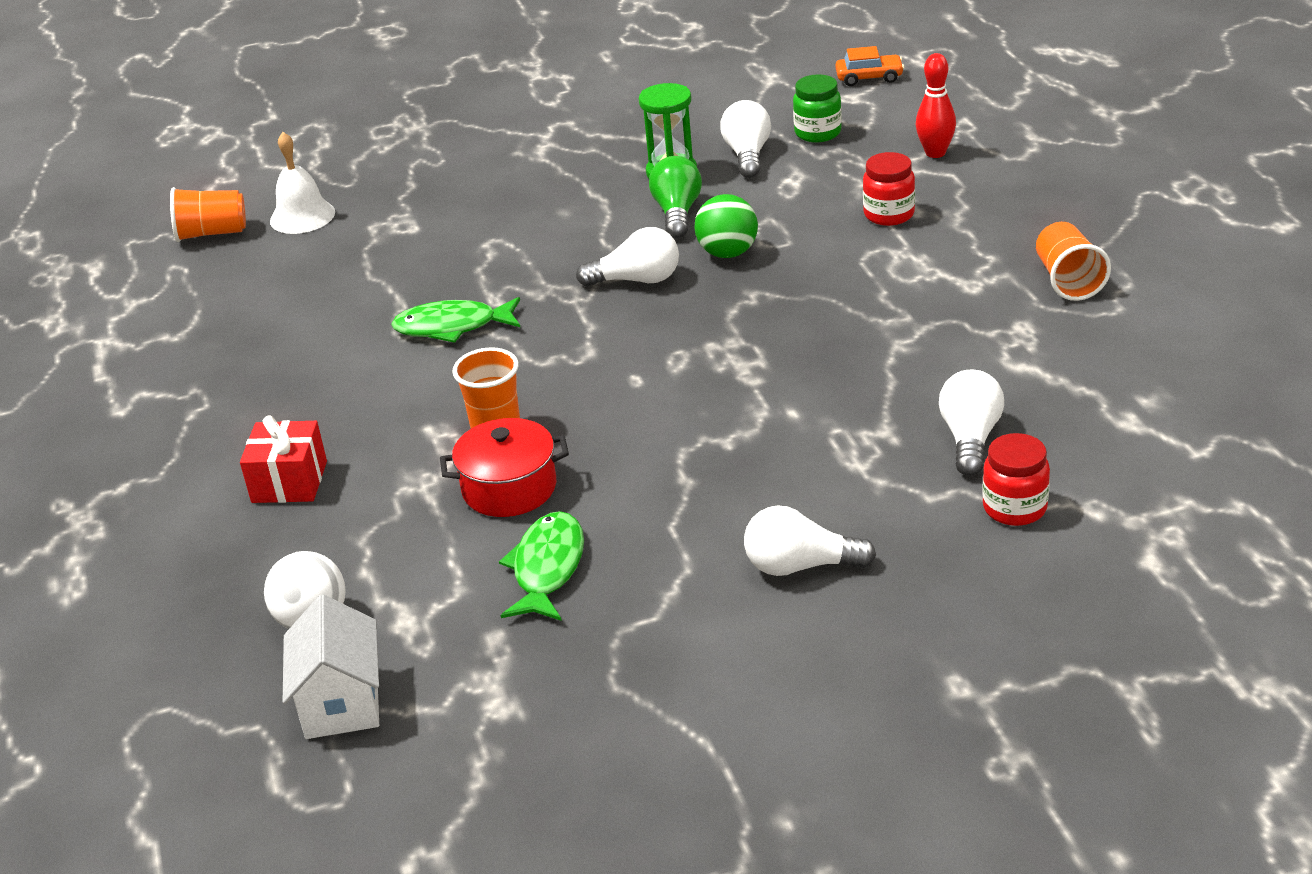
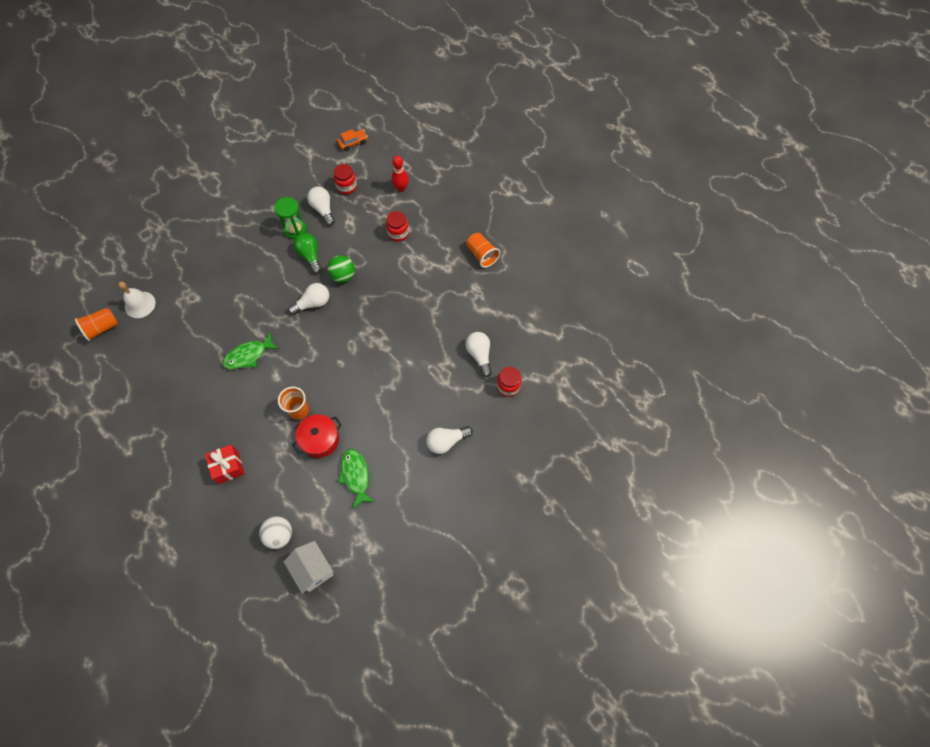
camera: 30 degrees left, 30 degrees up
(818, 133) = (347, 187): green jar -> red jar

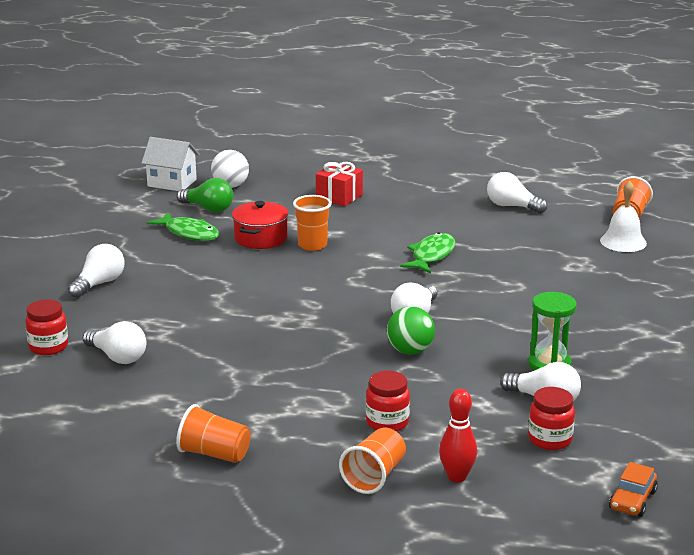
camera: 145 degrees right, 40 degrees down
(147, 383) = (512, 206): none -> white light bulb
(310, 256) = (486, 350): green light bulb -> green light bulb (208, 208)
(430, 206) = (374, 476): none -> orange cup

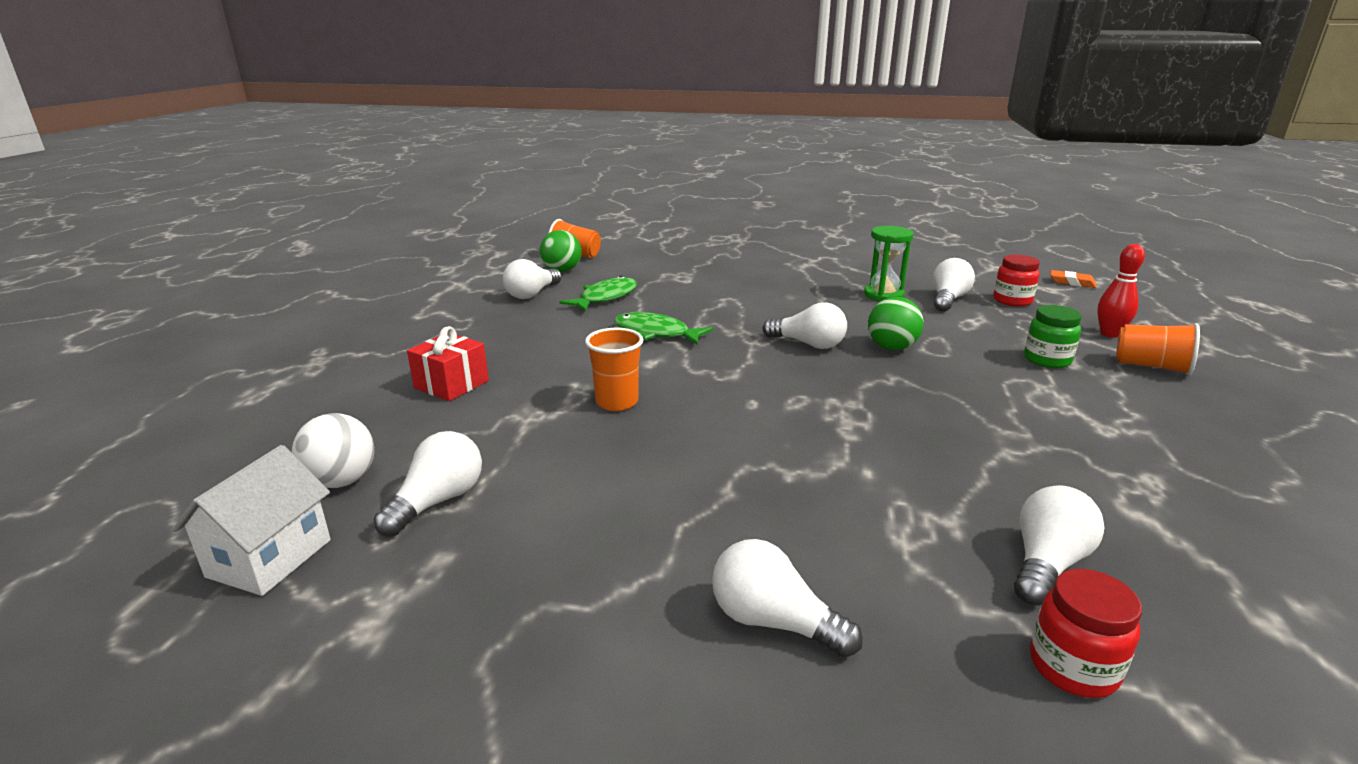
camera: 90 degrees left, 0 degrees up
(189, 233) = (545, 517): green fish -> green fish (605, 298)
(208, 208) = (438, 501): green light bulb -> white light bulb
(214, 454) = (1219, 456): orange cup -> none
(261, 238) = (584, 443): red pot -> none
(387, 422) = (1047, 360): red jar -> green jar
(579, 213) = (562, 270): none -> green ball
(623, 242) = (631, 260): white bell -> none
(632, 500) = (1072, 282): orange car -> orange eraser

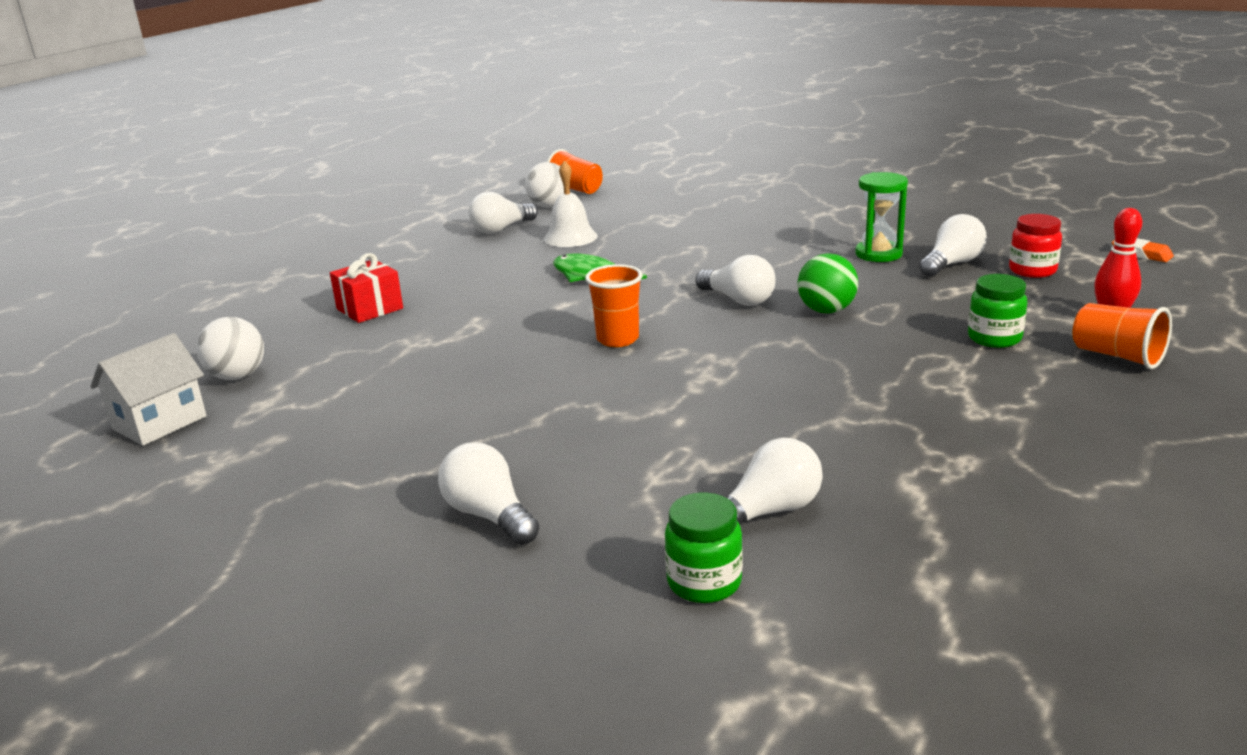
camera: 20 degrees right, 0 degrees up
(438, 501) = (299, 399): white light bulb -> none
(562, 270) = (549, 206): green ball -> white ball
(605, 298) = (570, 237): green fish -> white bell
(617, 402) = (501, 337): orange cup -> orange cup (617, 339)
(1073, 667) = (704, 582): red jar -> green jar

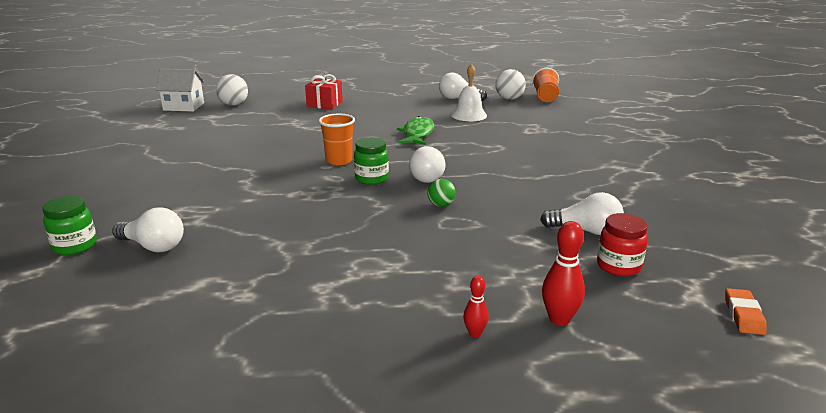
camera: 55 degrees right, 0 degrees up
(489, 515) = (127, 183): white light bulb -> none
(826, 311) = (441, 205): green ball -> green ball, size x0.63
(878, 254) = (567, 201): green hourglass -> none
(994, 338) = (456, 272): green jar -> green jar (371, 179)
(1117, 356) = (475, 333): orange cup -> red bowling pin

